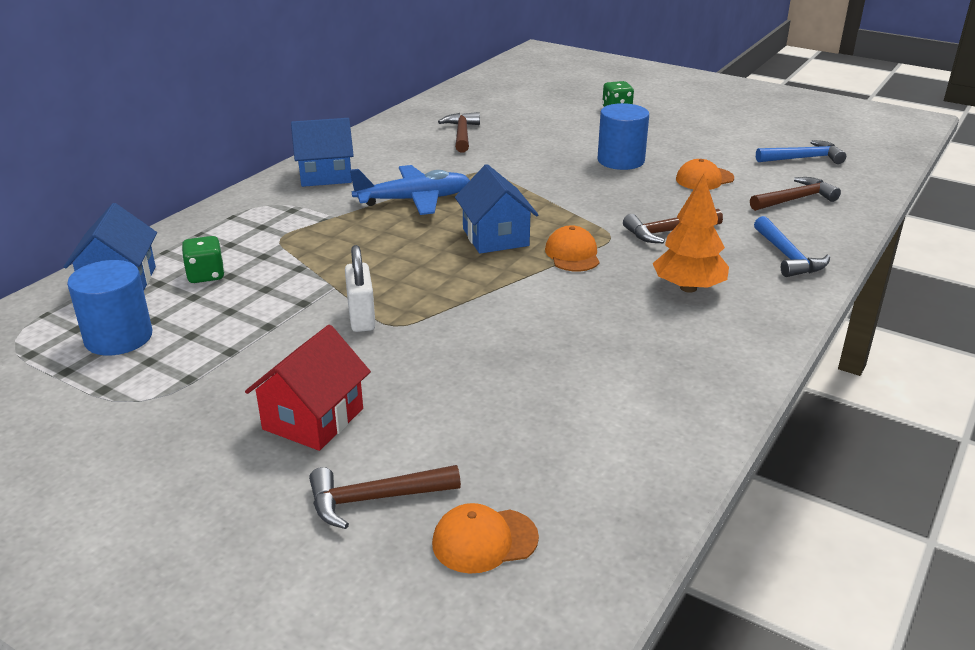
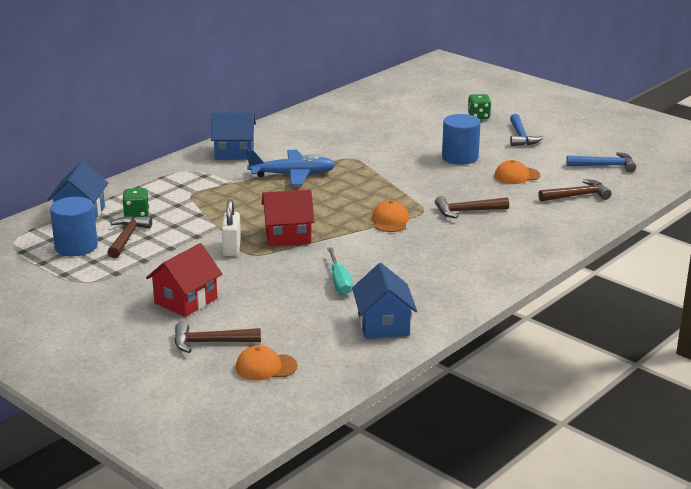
camera: 10 degrees right, 5 degrees down
(438, 290) = (288, 236): none -> red house
(462, 134) = (346, 128): brown hammer -> brown hammer (127, 238)
(495, 237) = (341, 205): blue house -> blue house (383, 325)
(542, 359) = (339, 281): none -> turquoise screwdriver
(688, 288) = (460, 248): orange tree -> none
(787, 256) = (544, 234): blue hammer -> blue hammer (521, 136)

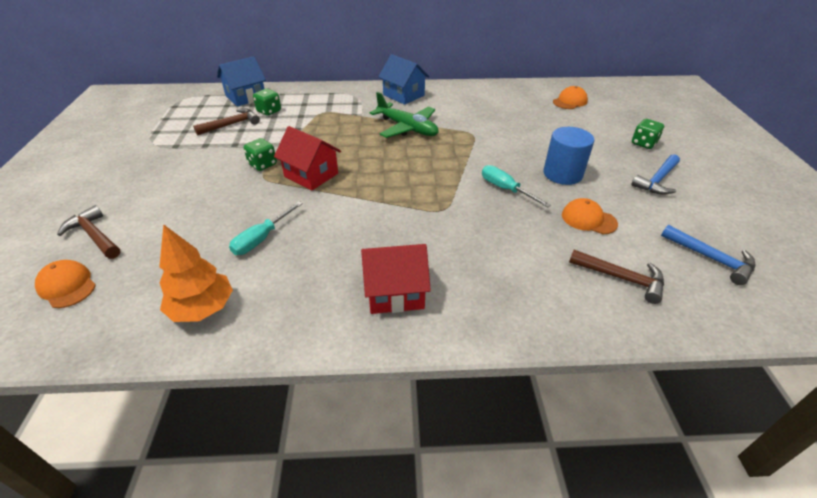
camera: 45 degrees right, 15 degrees up
(76, 246) = (199, 117): blue cylinder -> none
(186, 301) = (158, 190): red house -> red house (395, 292)
(232, 248) = (262, 164): white padlock -> green dice
(293, 175) = (407, 128): blue plane -> green plane
(383, 325) = (203, 308): blue house -> orange tree
(390, 220) = (401, 203): orange cap -> orange cap (570, 101)
(441, 182) = (505, 189): none -> turquoise screwdriver
(467, 211) = (479, 231): brown hammer -> none

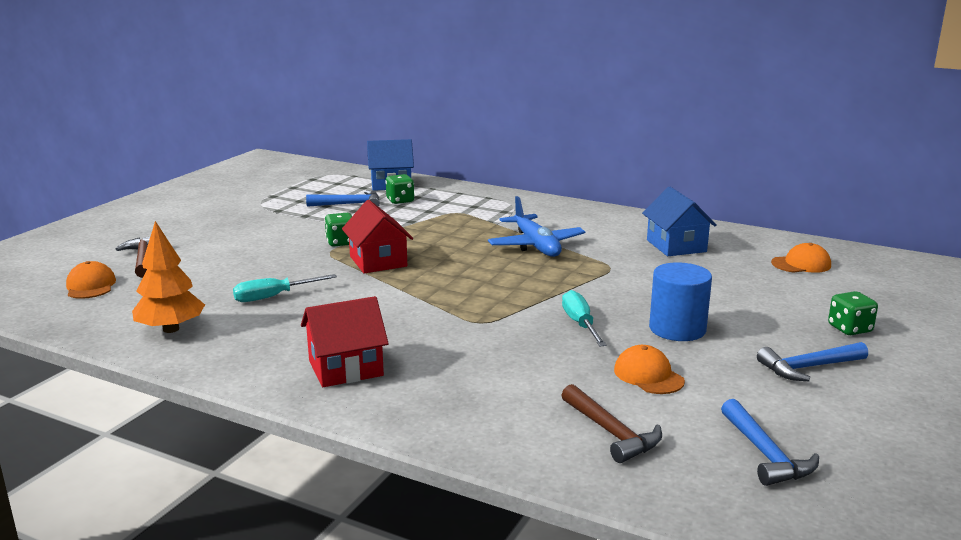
camera: 30 degrees right, 20 degrees down
(231, 125) = (349, 204): brown hammer -> blue hammer
(395, 292) = (345, 368): red house -> red house turned 45 degrees counterclockwise
(403, 95) = (573, 215): blue house -> blue house (676, 246)
(407, 128) = (536, 245): green plane -> blue plane

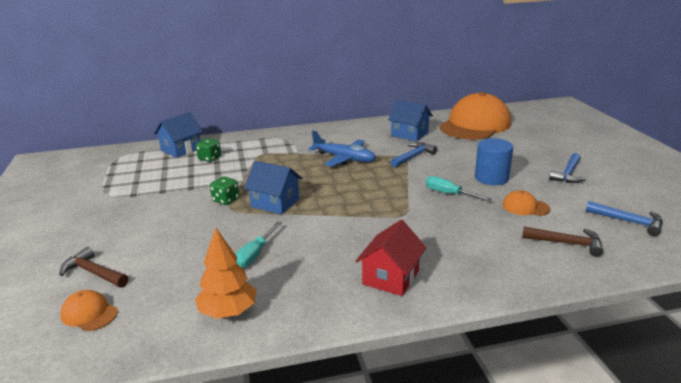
camera: 40 degrees left, 5 degrees up
(349, 204) = (179, 172): blue hammer -> blue hammer (413, 156)
(378, 261) = (275, 203): red house -> blue house
(801, 264) = (475, 125): orange cap -> orange cap, size x2.47
(849, 329) = (547, 149): green dice -> none

